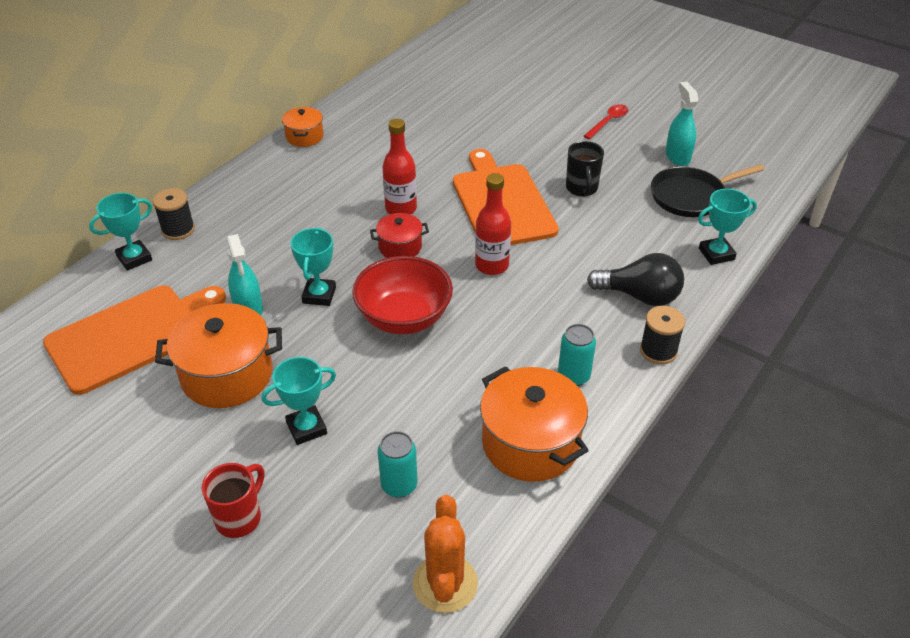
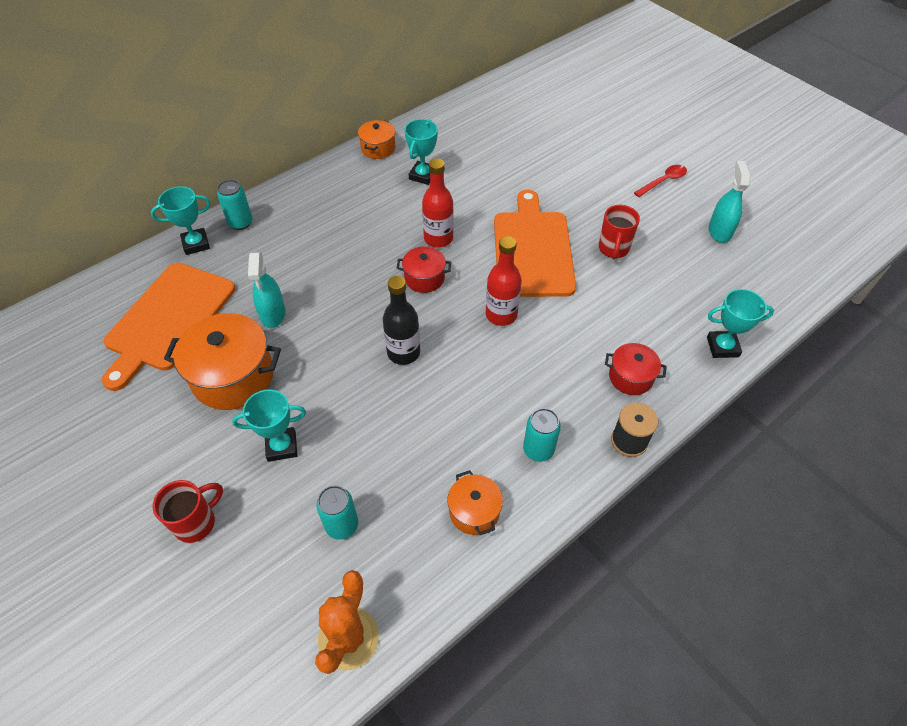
camera: 15 degrees right, 10 degrees up
(131, 335) = (168, 320): orange cutting board -> orange cutting board turned 135 degrees clockwise
(178, 230) = (240, 223): black spool -> turquoise can
(319, 295) = (337, 313): turquoise trophy -> turquoise trophy (423, 175)
(404, 318) = (403, 352): red bowl -> black bottle
(530, 443) = (474, 511): orange pot -> orange pot, size x0.55
(582, 188) = (613, 249): black mug -> red mug
(639, 296) = (631, 377): black light bulb -> red pot
(691, 196) = (718, 278): black pan -> none

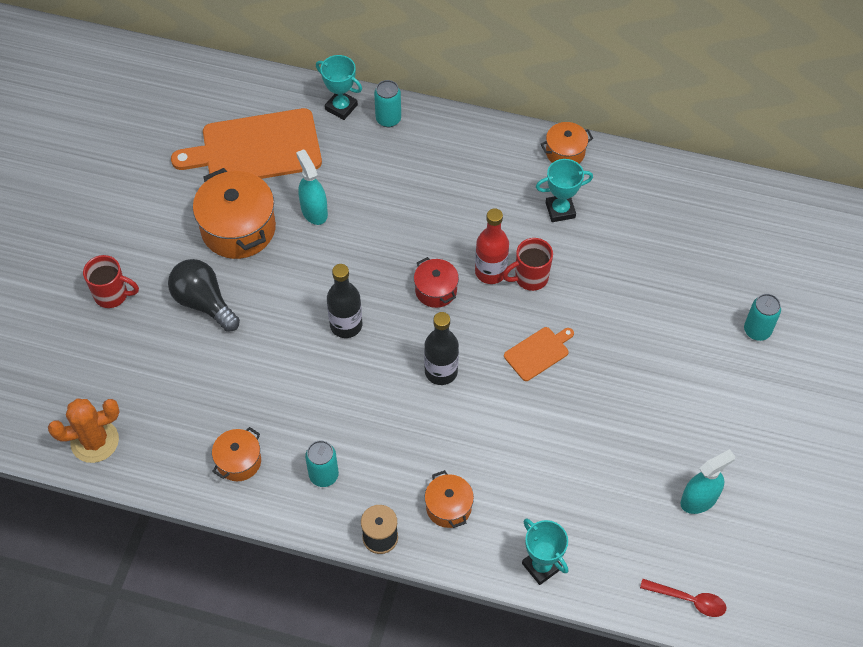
camera: 55 degrees right, 5 degrees up
(273, 314) = (314, 211): turquoise spray bottle -> turquoise spray bottle turned 105 degrees clockwise
(282, 446) = (204, 302): turquoise trophy -> black light bulb
(342, 525) = (170, 383): turquoise can -> turquoise can (757, 330)
(501, 315) = (441, 371): red bottle -> black bottle
(532, 249) = (538, 352): orange cutting board -> orange cutting board, size x0.47
(613, 249) = (594, 418): red mug -> red mug (530, 278)
(631, 377) = (448, 507): red pot -> orange pot
(663, 181) = (733, 415): red spoon -> red spoon (689, 600)

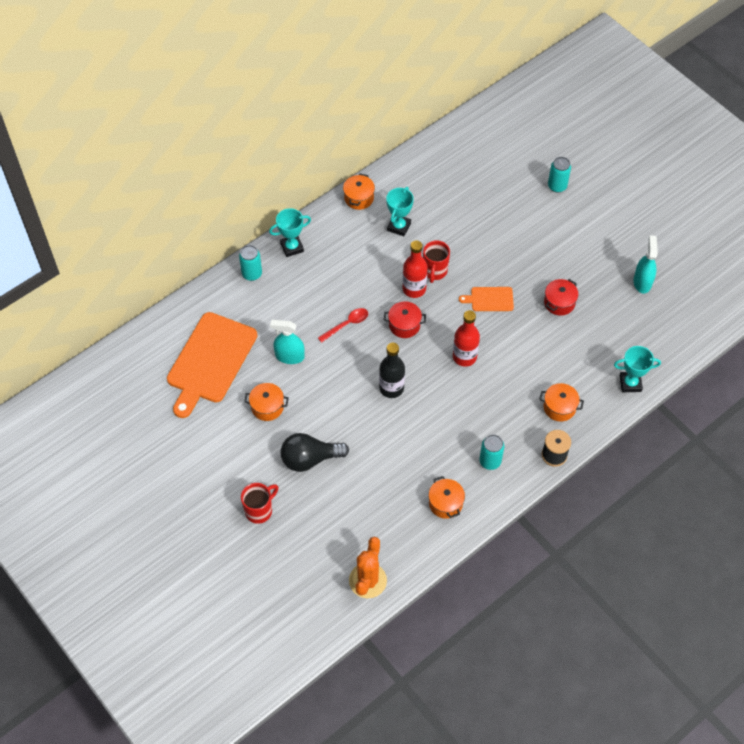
camera: 55 degrees left, 0 degrees up
(238, 229) = (267, 407): orange pot -> orange pot, size x0.55
(341, 107) = (219, 294): turquoise trophy -> turquoise trophy (292, 247)
(441, 371) = (464, 357): black bottle -> red bottle
(538, 352) = (490, 299): orange cutting board -> orange cutting board turned 90 degrees counterclockwise
(593, 426) = (559, 303): none -> red pot
(689, 600) = (699, 326): red spoon -> red spoon (347, 324)

